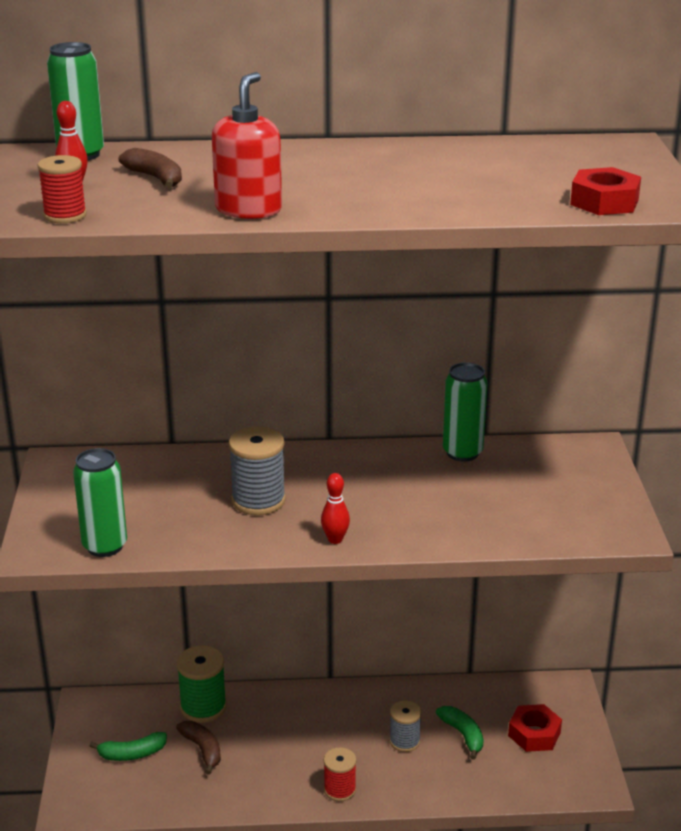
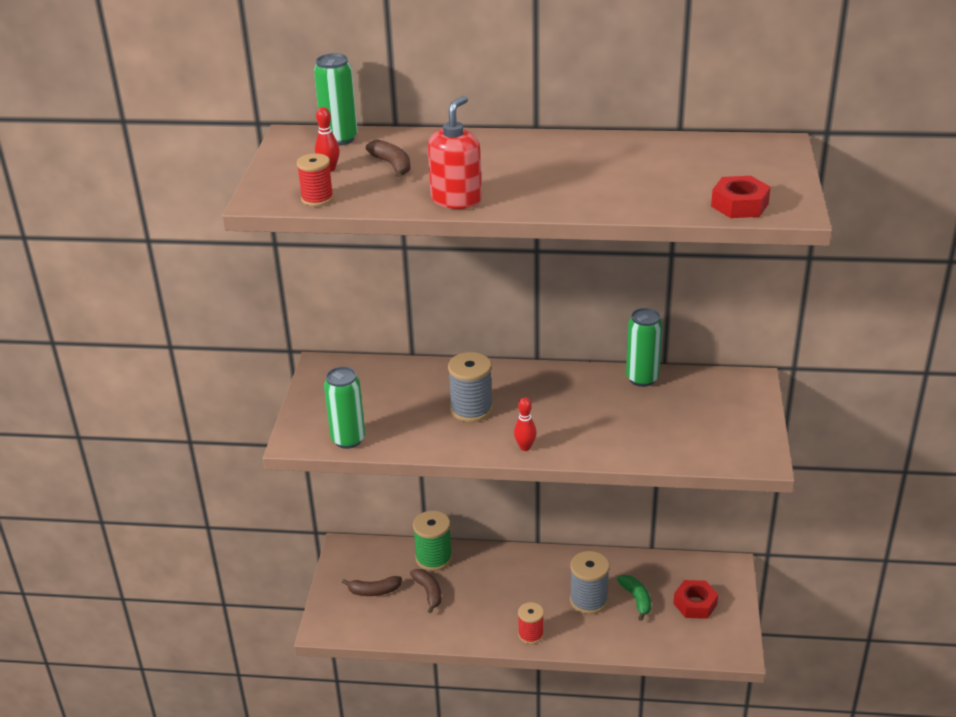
camera: 10 degrees right, 5 degrees up
(132, 754) = (374, 591): green banana -> brown banana
(404, 741) = (588, 600): grey spool -> grey spool, size x1.54

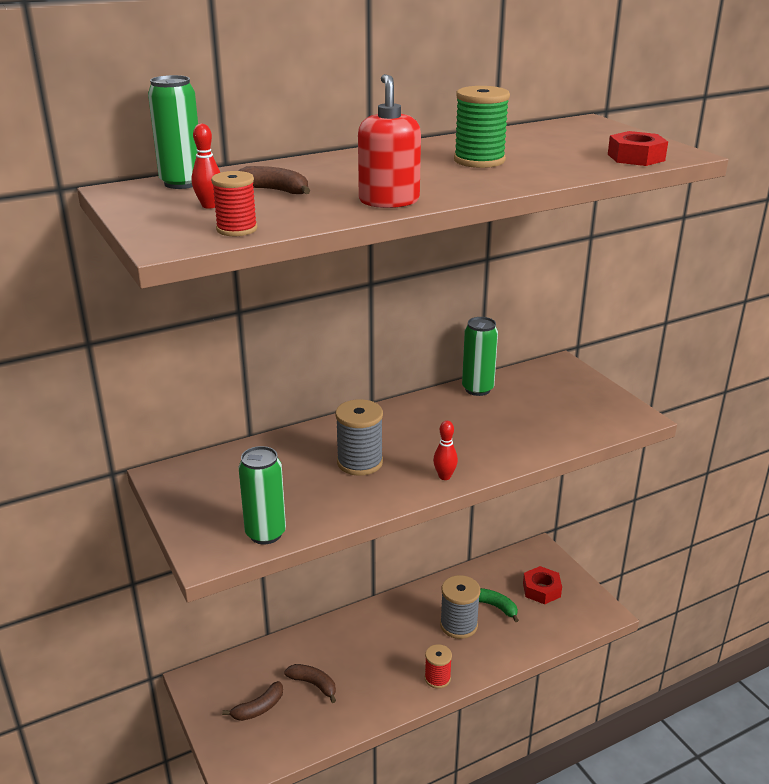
camera: 35 degrees left, 5 degrees down
(433, 558) = (292, 650): green spool -> green spool (479, 160)

